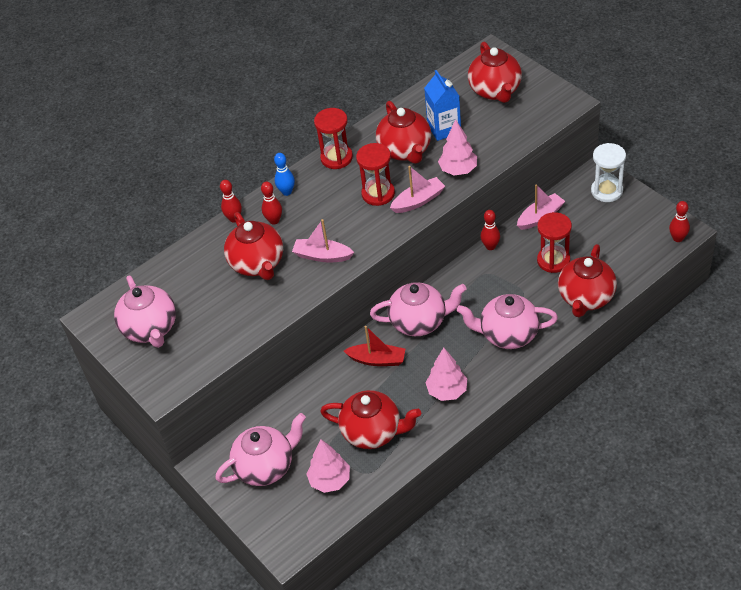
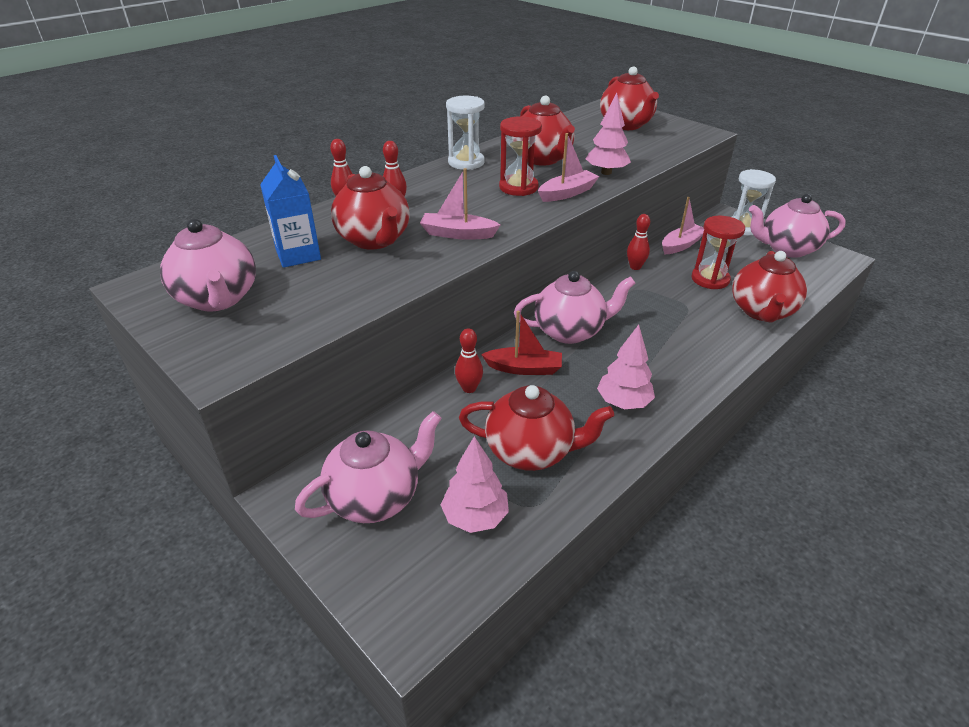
camera: 10 degrees left, 10 degrees down
(287, 192) = (410, 184): blue bowling pin -> none
(336, 158) = (466, 162): red hourglass -> white hourglass
(444, 129) = (580, 146): blue carton -> blue carton (298, 255)
(508, 334) = (682, 344): pink teapot -> pink teapot (787, 249)
(678, 238) = (838, 263): red bowling pin -> red bowling pin (469, 388)

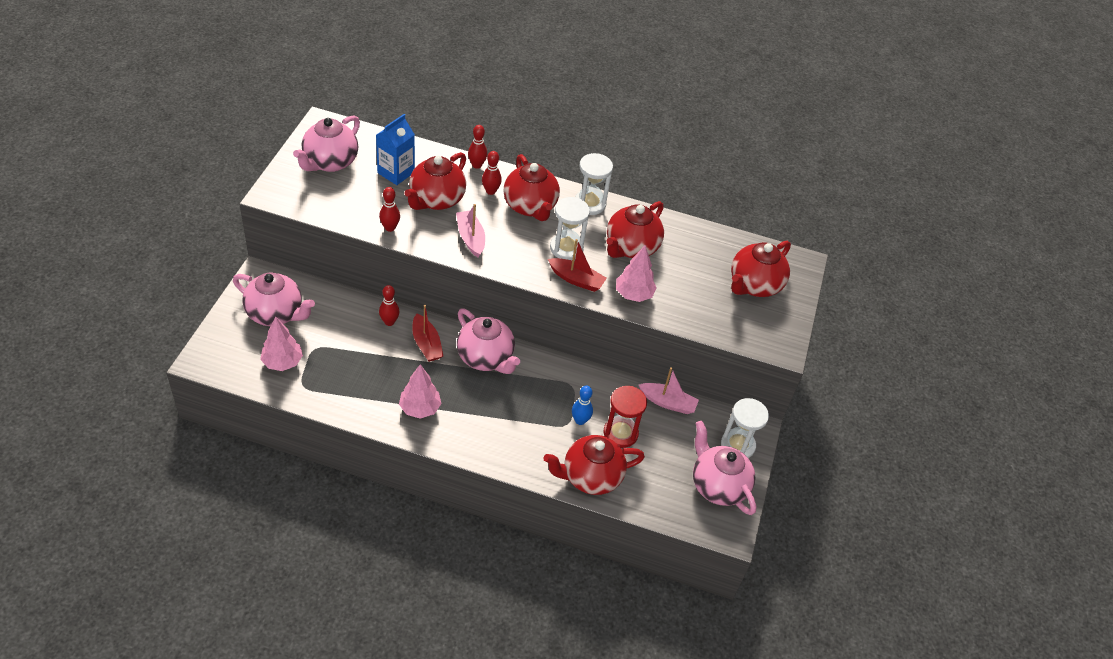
camera: 55 degrees right, 10 degrees up
(518, 187) = (566, 248): red hourglass -> white hourglass
(531, 451) = (347, 372): red teapot -> red teapot (530, 206)
(567, 193) = (576, 279): pink boat -> red boat
(635, 267) = (606, 377): red bowling pin -> red bowling pin (390, 228)
(685, 297) = (580, 420): none -> blue bowling pin

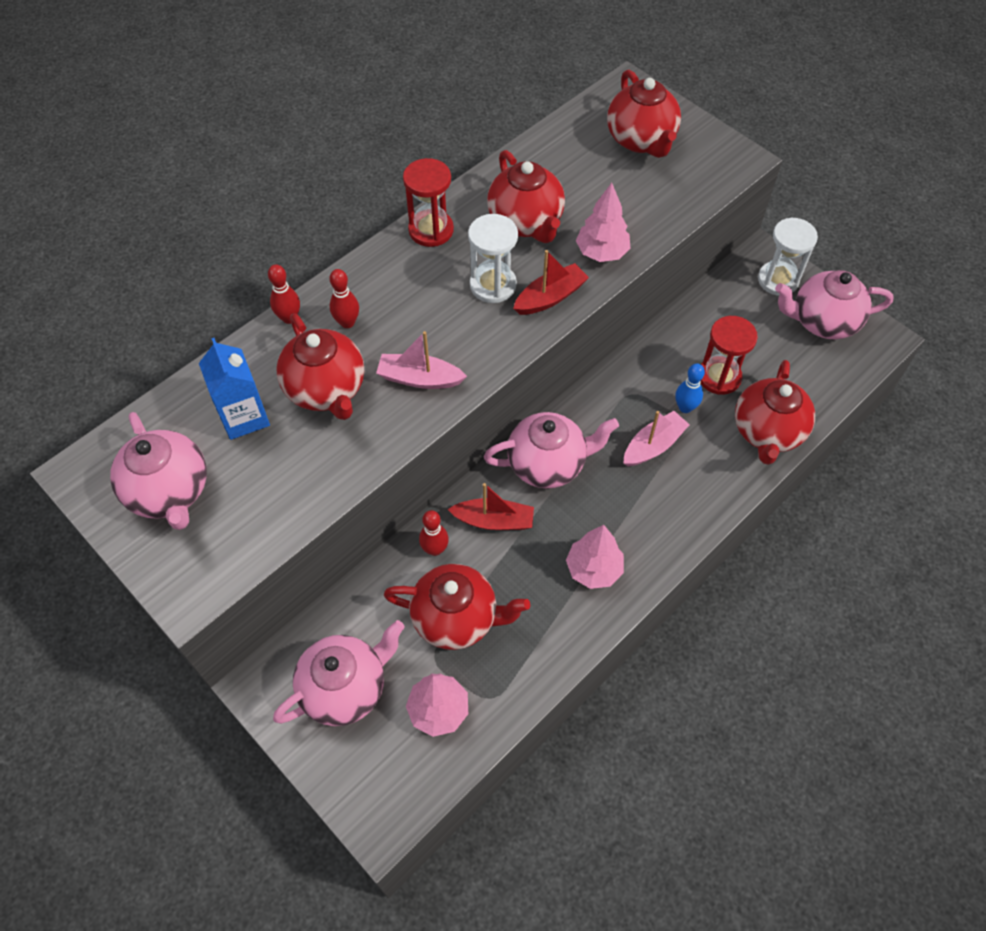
camera: 55 degrees left, 10 degrees up
(390, 228) = (347, 465): red bowling pin -> none
(530, 206) = (400, 292): red teapot -> red teapot (457, 618)
(589, 204) = (431, 230): white hourglass -> red hourglass
(668, 402) = (696, 314): pink boat -> pink boat (653, 445)

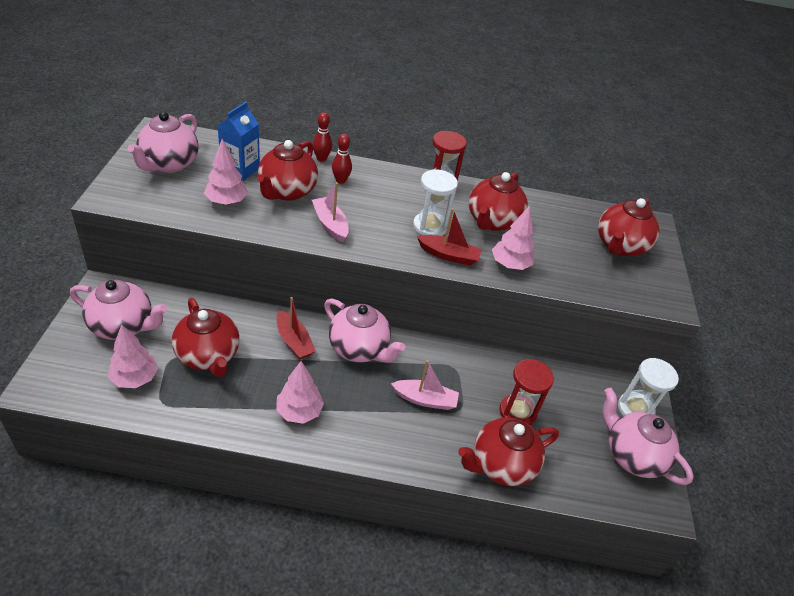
camera: 45 degrees right, 15 degrees down
(298, 464) = (226, 202): none -> pink tree
(435, 549) = (250, 322): red bowling pin -> none
(685, 407) = (473, 403): blue bowling pin -> none

